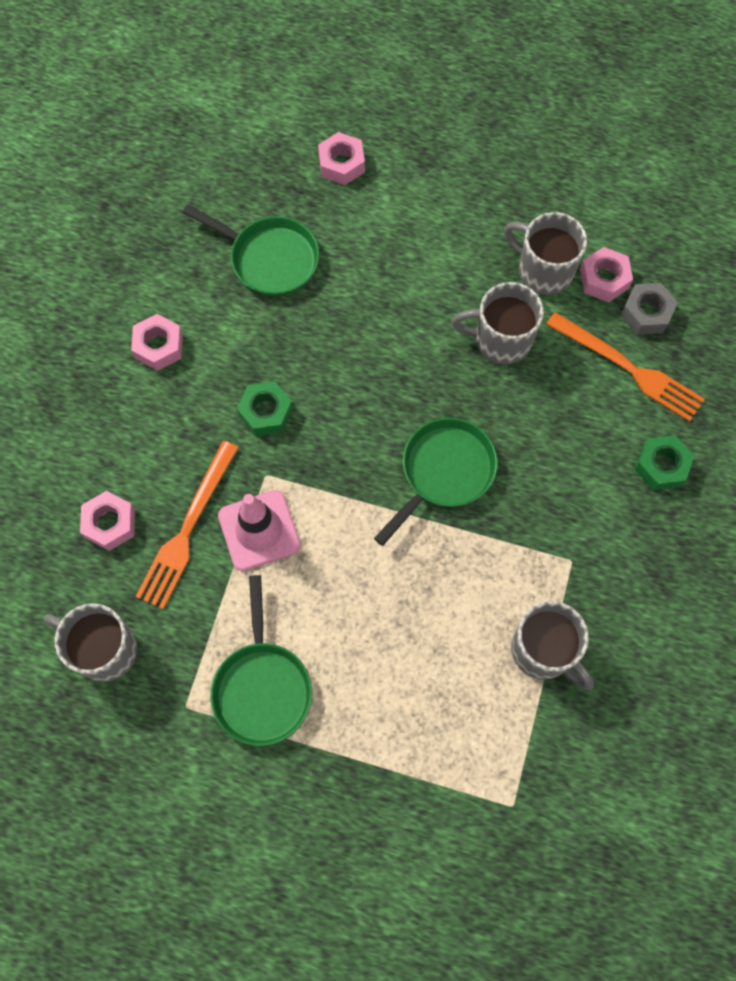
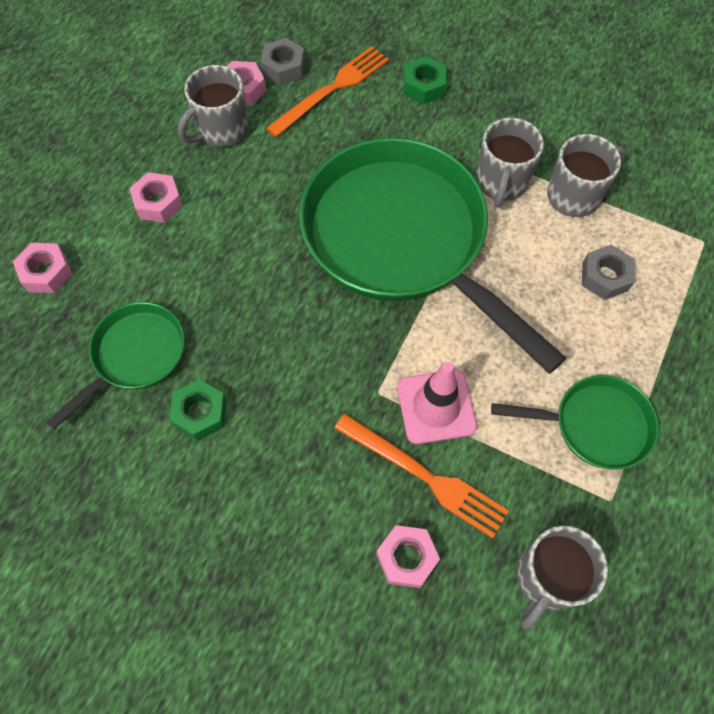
camera: 80 degrees left, 5 degrees down
(159, 346) = (207, 482): pink nut -> pink nut (158, 202)
(266, 412) = (310, 383): green nut -> green nut (200, 413)
(440, 690) = (604, 277): none -> grey nut
(444, 472) = (402, 240): green pan -> green pan, size x2.10
(500, 340) = (281, 174): grey mug -> grey mug (501, 183)

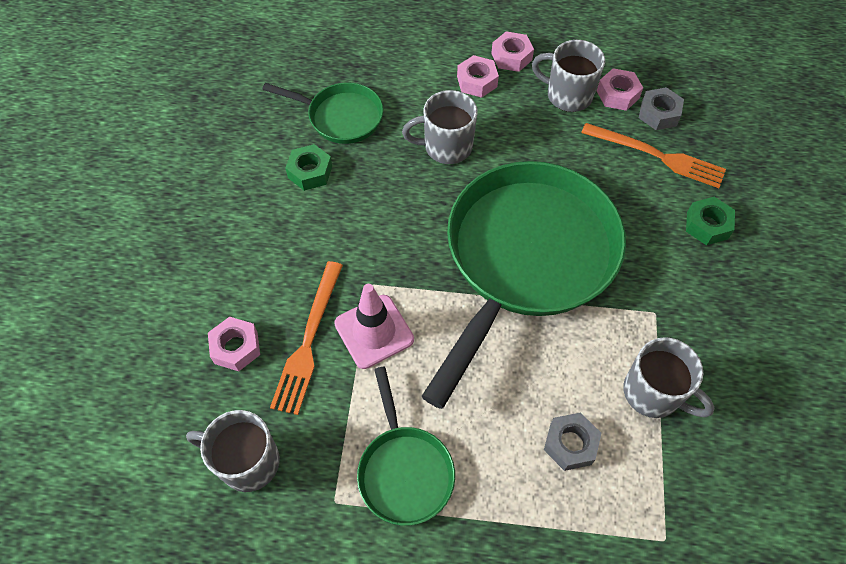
camera: 70 degrees right, 5 degrees down
(46, 272) = (386, 42): pink nut -> pink nut (511, 57)
(501, 183) = (631, 322): grey mug -> grey mug (446, 147)

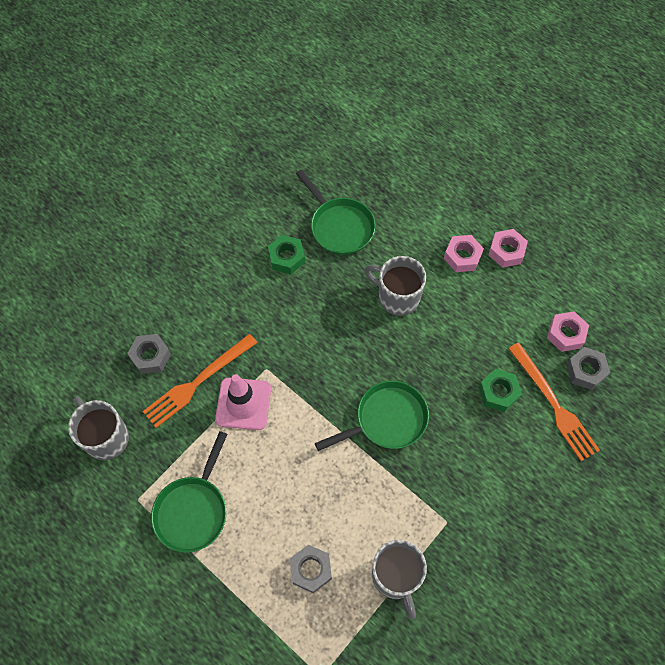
camera: 35 degrees right, 5 degrees up
(236, 347) = (150, 356): pink nut -> grey nut
(526, 258) = (387, 419): green pan -> green pan, size x0.48
(567, 95) = (524, 310): grey mug -> none
(707, 225) = (544, 484): green nut -> green nut (498, 392)

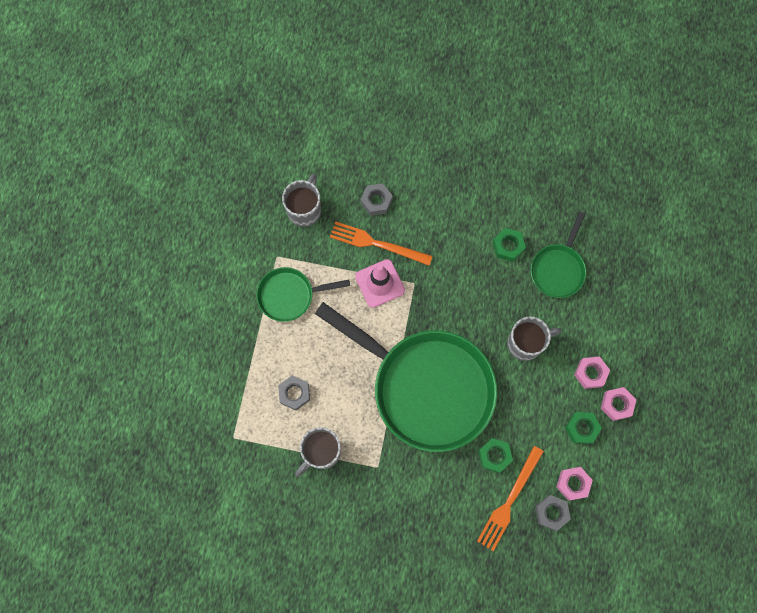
camera: 60 degrees right, 10 degrees up
(387, 419) = (426, 387): green pan -> green pan, size x2.10
(397, 297) = (526, 343): grey mug -> grey mug turned 75 degrees clockwise
(513, 295) = (581, 428): none -> green nut

